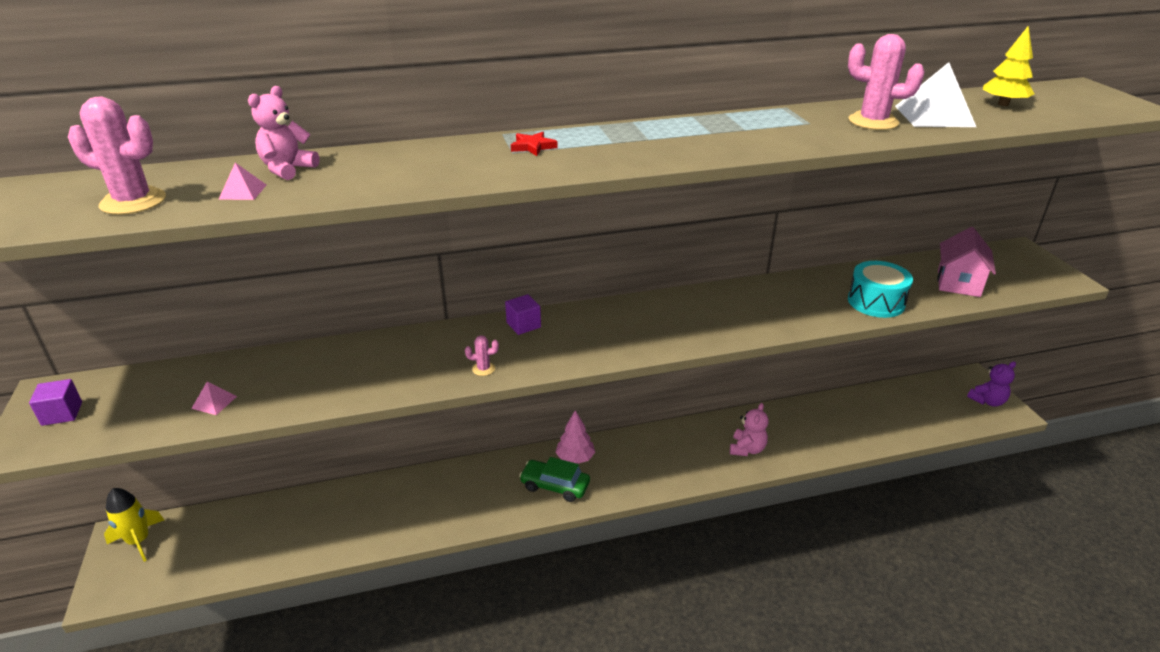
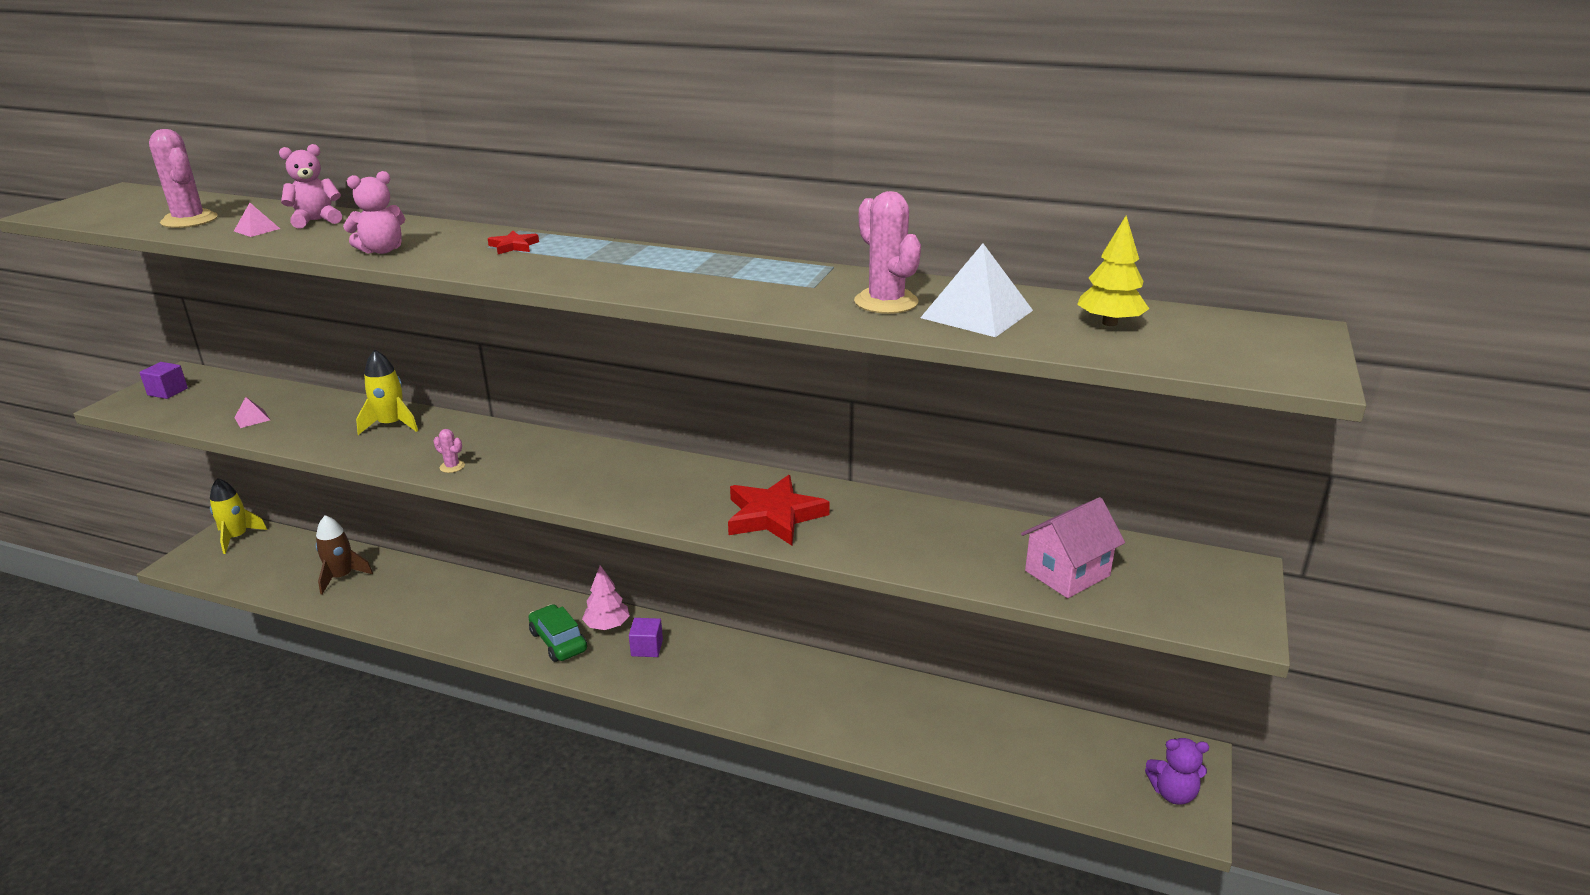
camera: 35 degrees right, 5 degrees down
(302, 524) = (342, 577): none -> brown rocket
(369, 356) = (391, 425): none -> yellow rocket
(523, 325) = (539, 443): purple cube -> purple cube (647, 648)
(747, 449) = (784, 698): pink teddy bear -> pink teddy bear (382, 250)
(763, 313) = (774, 516): none -> red star
(876, 302) = (920, 553): turquoise drum -> none

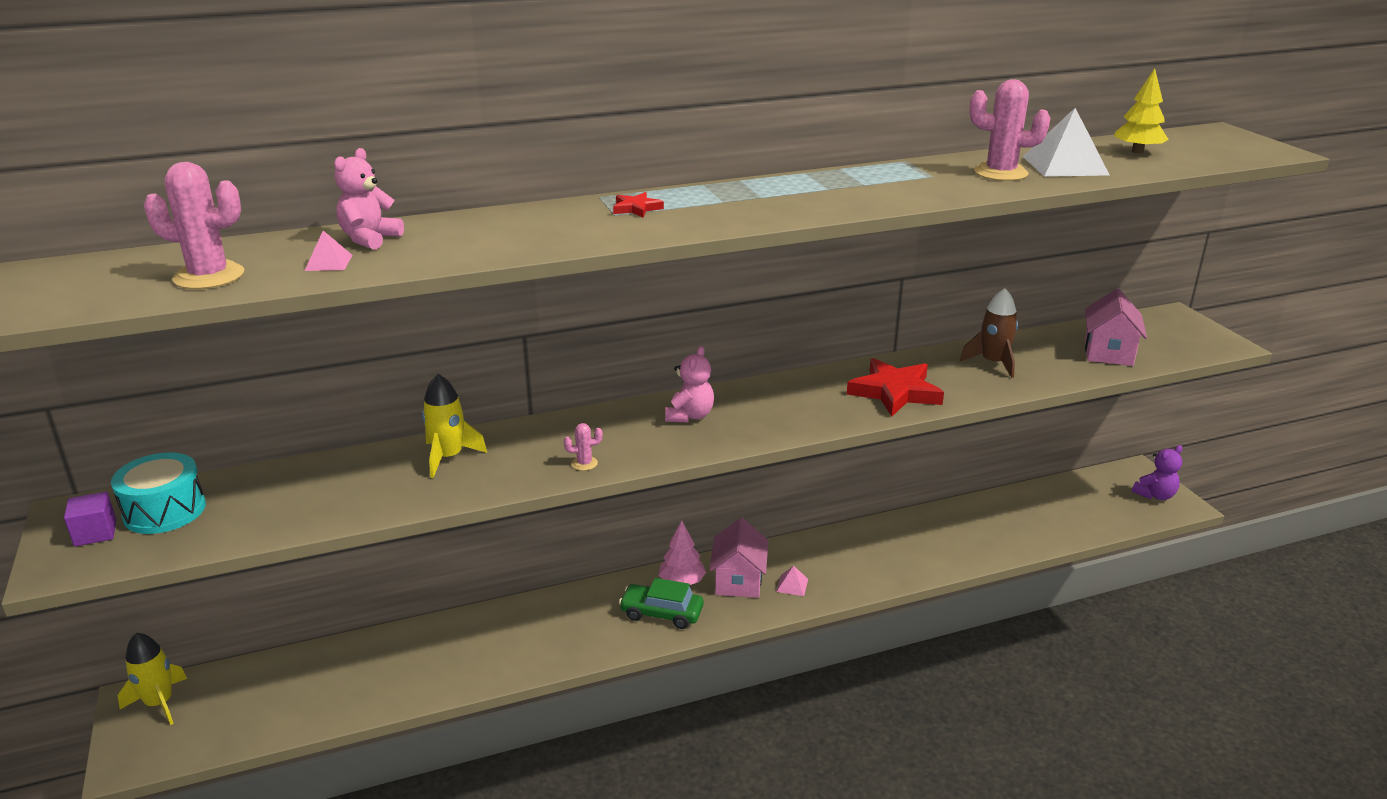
camera: 40 degrees left, 0 degrees up
(213, 393) = (164, 511): none -> turquoise drum
(252, 418) = (276, 512): pink pyramid -> pink pyramid (792, 585)
(342, 577) = (361, 673): brown rocket -> brown rocket (993, 363)
(382, 250) = (528, 243): pink teddy bear -> pink teddy bear (690, 416)
(647, 648) = (738, 581): purple cube -> pink house

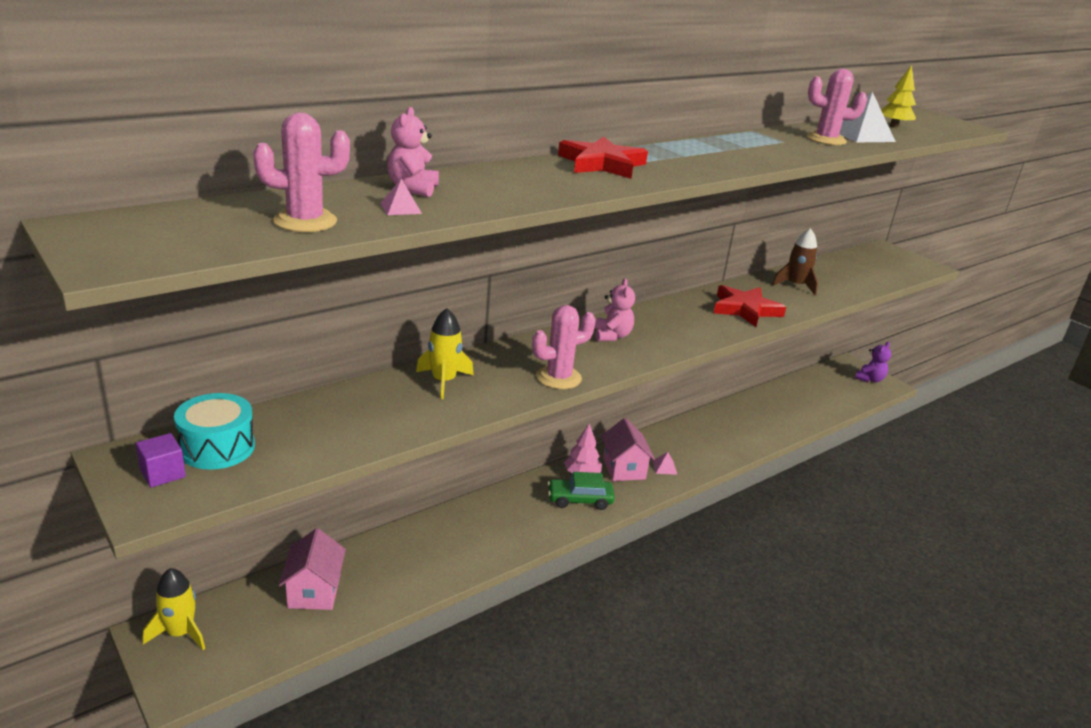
camera: 20 degrees left, 0 degrees up
(584, 463) = (558, 378): pink cactus -> pink cactus, size x2.09
(636, 208) = (602, 164): red star -> red star, size x2.12
(1108, 352) = (863, 275): pink house -> pink house (314, 591)

